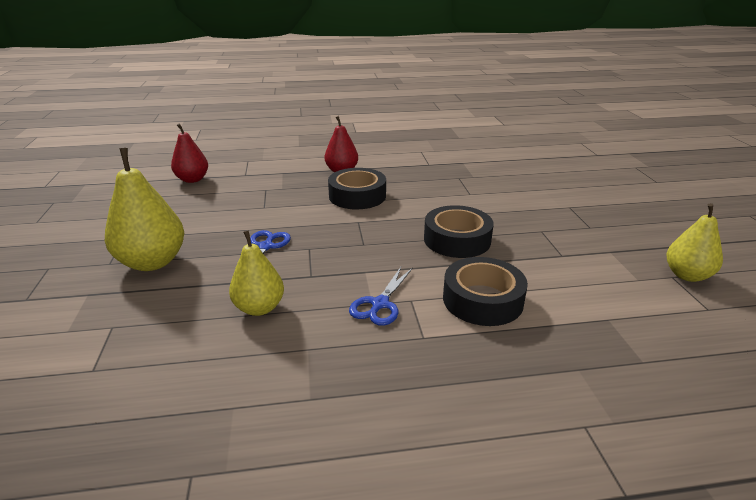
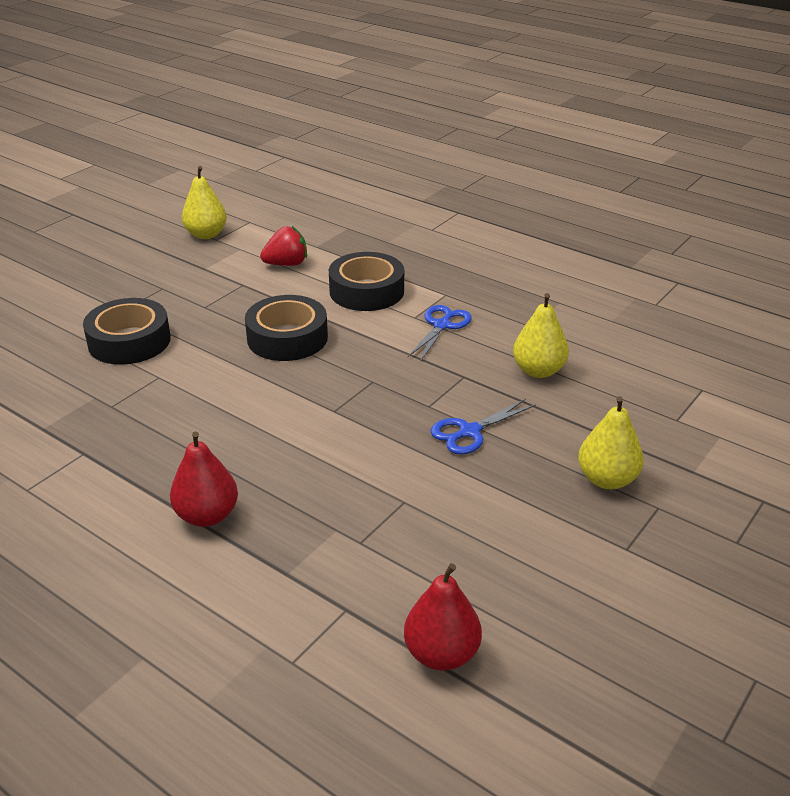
camera: 135 degrees left, 5 degrees up
(152, 262) = (607, 479): yellow pear -> yellow pear, size x0.65
(357, 196) = (272, 449): black tape -> black tape (129, 341)
(379, 304) = (442, 325): blue scissors -> blue scissors turned 45 degrees counterclockwise
(580, 287) = (286, 264): none -> red strawberry

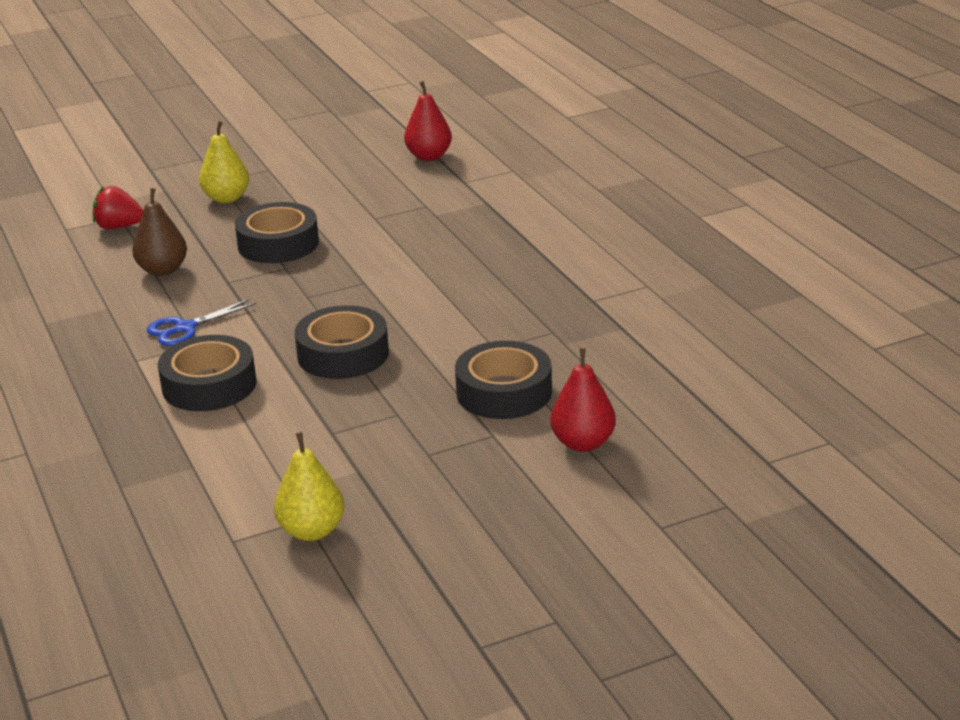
camera: 150 degrees left, 5 degrees down
(207, 515) = (518, 240): red pear -> red pear (583, 443)
(286, 264) = (256, 447): red strawberry -> red strawberry (119, 227)
(469, 432) = (278, 244): blue scissors -> black tape
(538, 371) = (163, 270): yellow pear -> brown pear

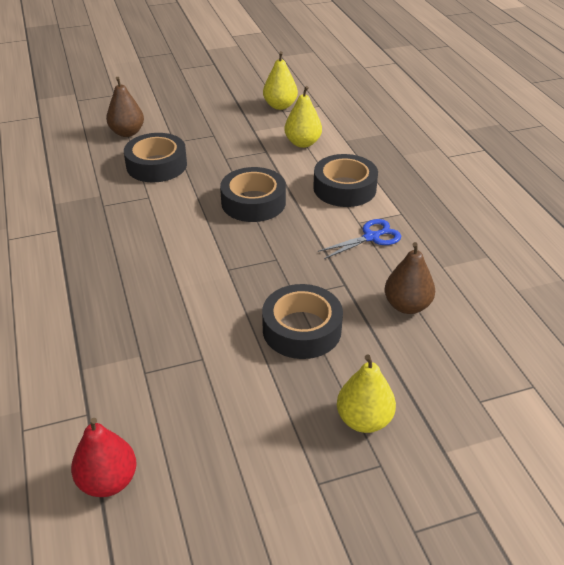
camera: 175 degrees left, 10 degrees up
(119, 227) = (474, 381): red strawberry -> none
(269, 453) = (302, 143): none -> yellow pear
(583, 443) = (127, 133): red pear -> brown pear

